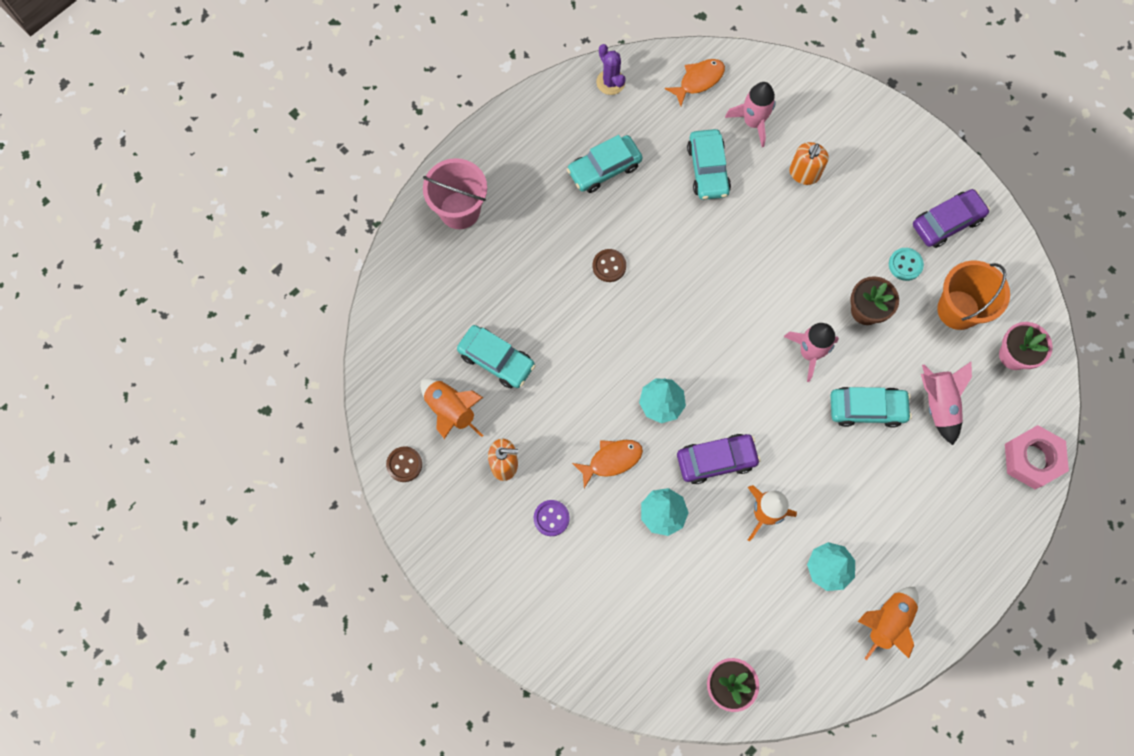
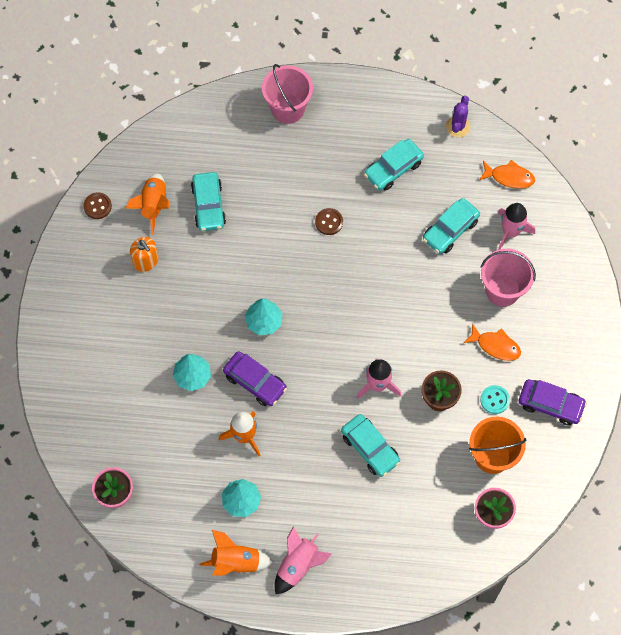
camera: 50 degrees right, 5 degrees down
(551, 518) = (135, 314): purple button -> none
(604, 168) = (393, 169): turquoise car -> turquoise car turned 60 degrees counterclockwise
(611, 460) = (201, 320): orange fish -> orange fish (495, 346)
(804, 173) = (502, 290): orange soap dispenser -> pink bucket
(938, 404) = (413, 490): pink rocket -> pink rocket (298, 565)
(1032, 459) = (426, 577): pink nut -> none

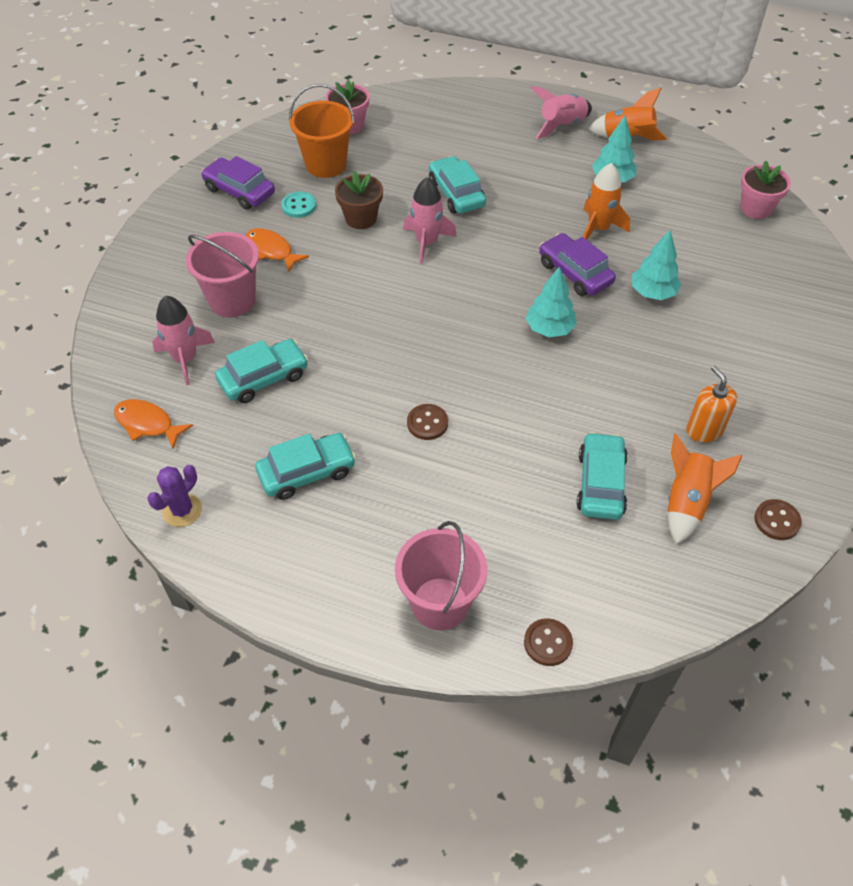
camera: 165 degrees left, 15 degrees down
(223, 101) = (548, 643): none -> brown button

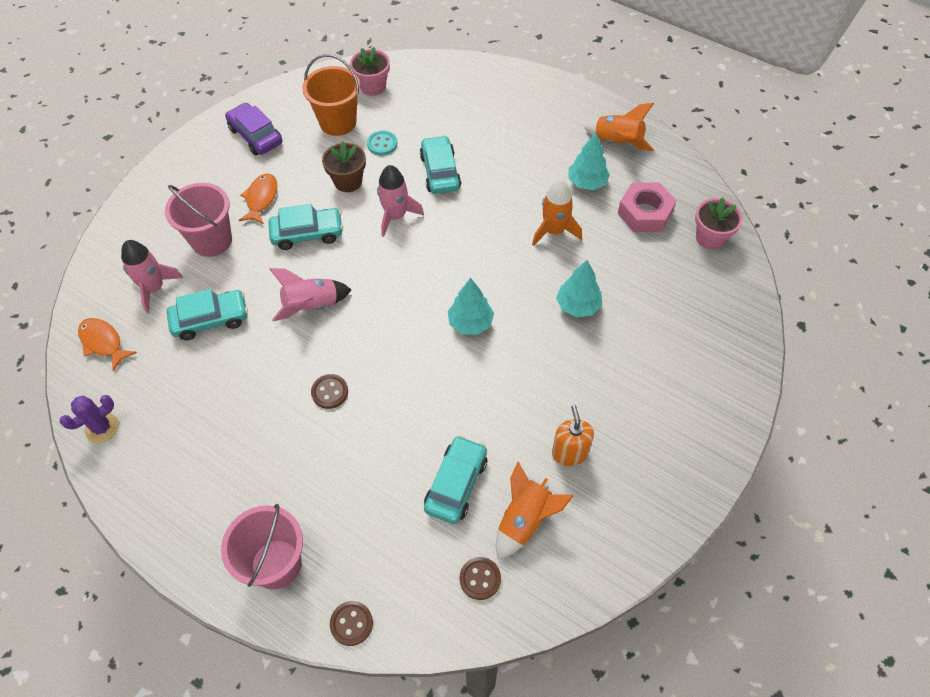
camera: 15 degrees right, 5 degrees up
(271, 250) = (261, 199): orange fish -> orange fish turned 45 degrees clockwise
(299, 206) = (300, 159): turquoise button -> turquoise button (382, 144)
(307, 472) = (213, 416): turquoise car -> turquoise car (307, 233)
(561, 126) = (562, 119): pink rocket -> pink rocket (311, 306)
(575, 273) = (515, 272): purple car -> none
(682, 197) = (645, 213): none -> pink nut
(776, 521) = (599, 557): brown button -> brown button (480, 579)

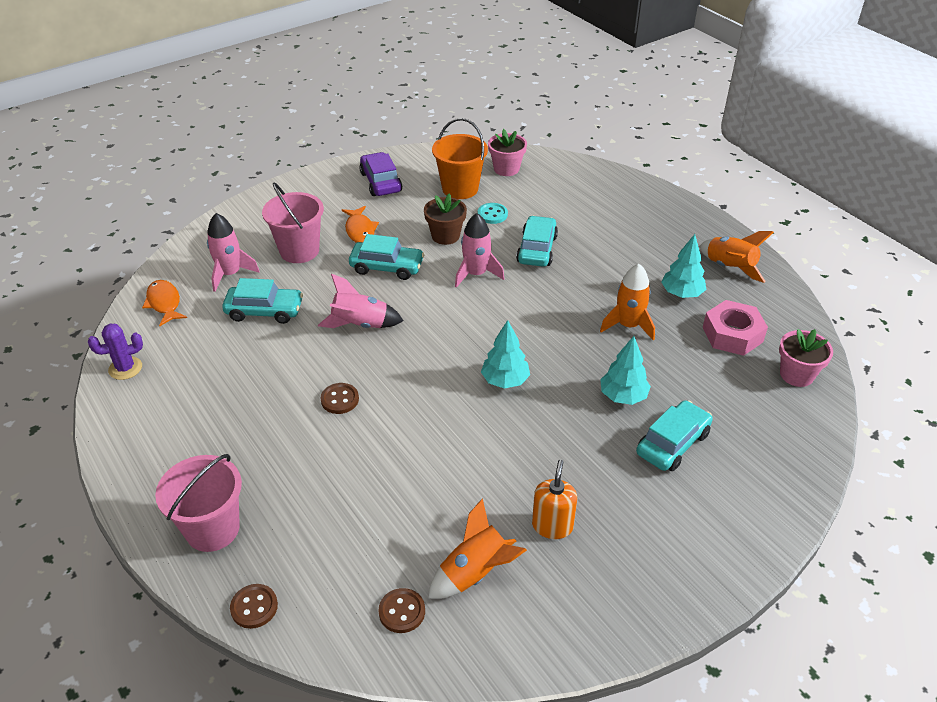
camera: 20 degrees right, 15 degrees down
(261, 199) = (360, 230): orange fish -> orange fish turned 135 degrees clockwise
(456, 484) = (420, 516): turquoise car -> turquoise car (672, 443)

